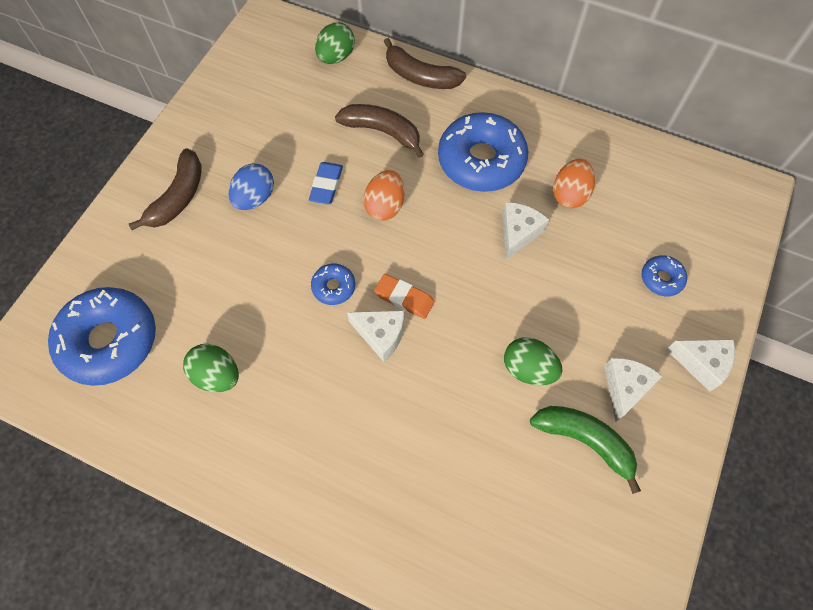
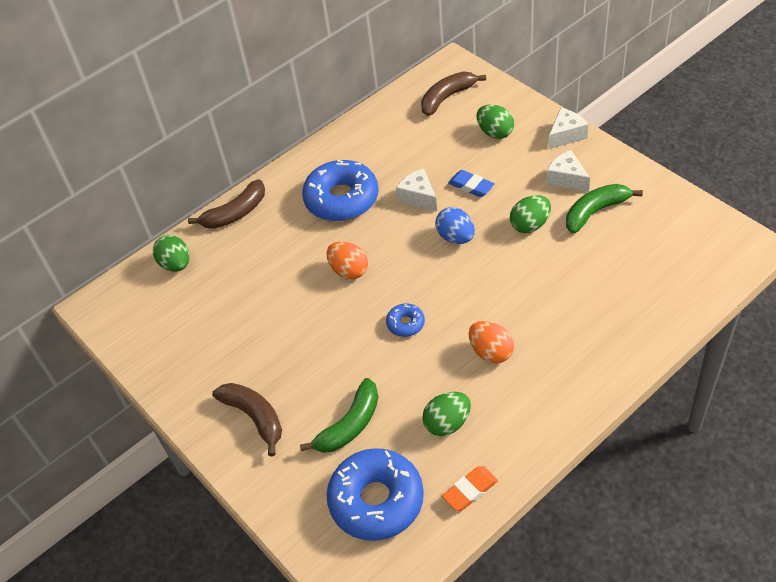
camera: 60 degrees left, 15 degrees down
(191, 283) = (350, 425): none -> green banana
(255, 198) = (289, 358): blue egg -> blue egg (456, 237)
(326, 185) = (306, 304): blue eraser -> blue eraser (471, 186)
(381, 335) = (463, 304): white cheese -> none
(382, 132) = (275, 253): brown banana -> brown banana (447, 97)
(404, 298) = (438, 281): orange eraser -> orange eraser (470, 490)
(569, 194) = (401, 158): orange egg -> orange egg (491, 352)
(661, 278) = (495, 133): blue donut -> green egg

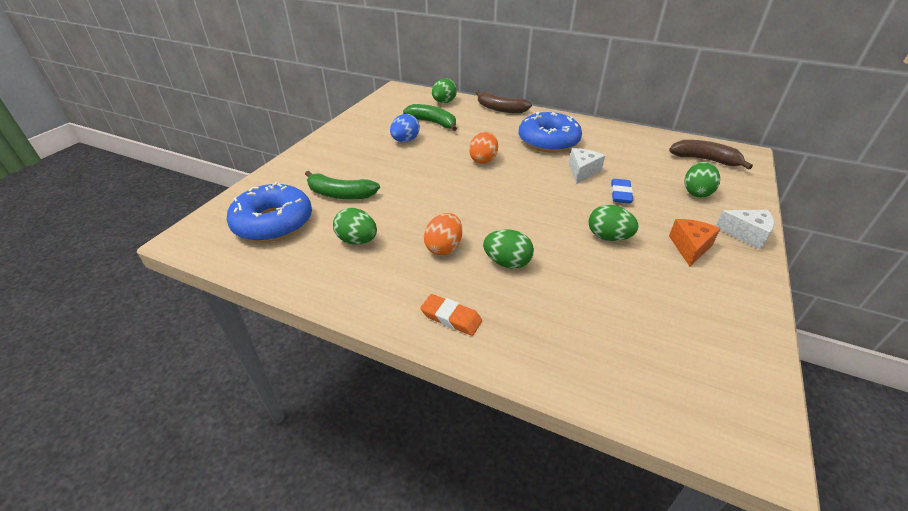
camera: 60 degrees right, 10 degrees down
(254, 417) = (335, 156): brown banana -> none
(405, 324) = (448, 196): blue donut -> none
(456, 237) = (556, 199): blue egg -> blue egg (405, 140)
(470, 490) = (290, 269): orange eraser -> orange eraser (451, 318)
(533, 310) = (507, 262): none -> green egg
(566, 179) = (690, 247): white cheese -> orange cheese
(595, 211) = (668, 277): green banana -> green banana (433, 123)

